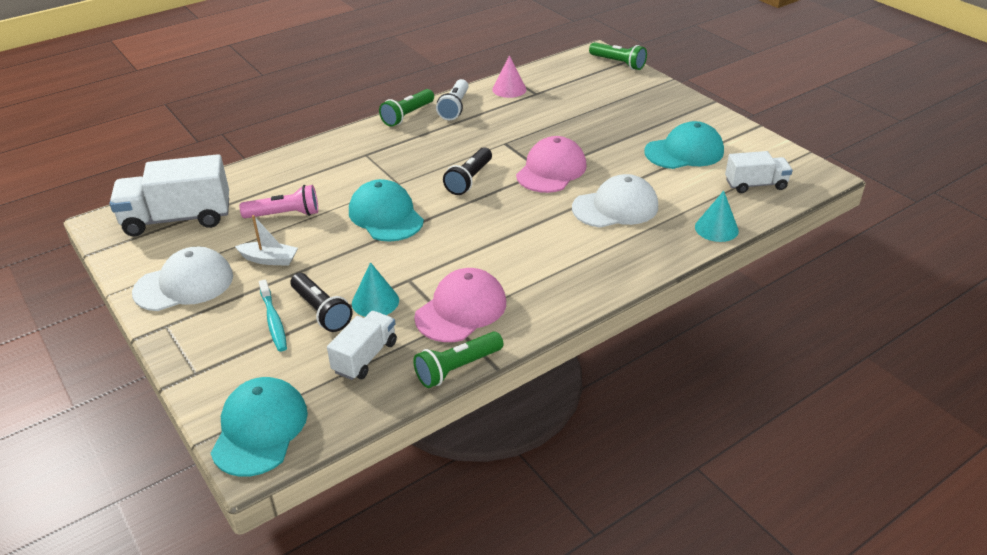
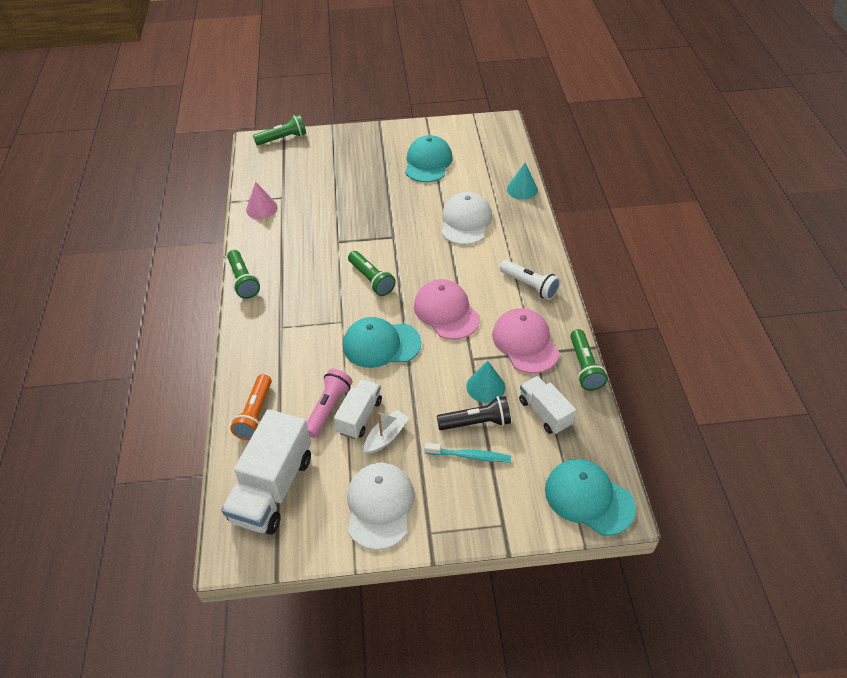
camera: 60 degrees left, 10 degrees up
(254, 180) = (255, 414): none -> orange flashlight
(454, 107) = (259, 249): white flashlight -> white flashlight (529, 286)
(469, 179) = (371, 280): black flashlight -> green flashlight
(551, 170) = (396, 232): pink cap -> pink cap (446, 312)
(755, 185) = (489, 151): white truck -> white truck (359, 416)

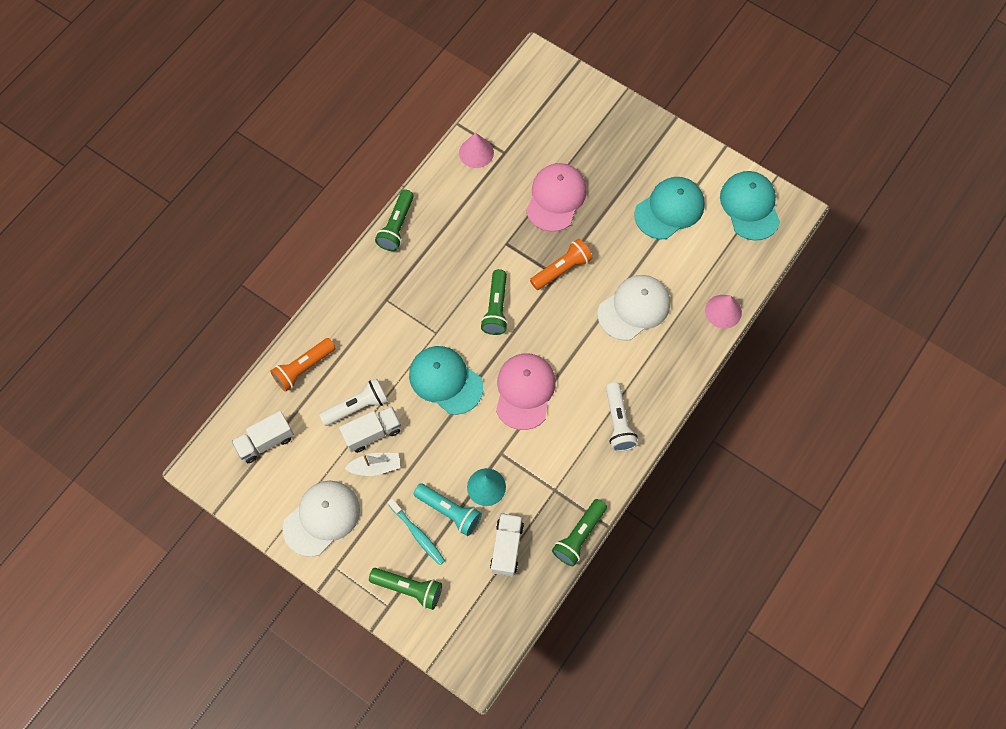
camera: 40 degrees right, 20 degrees up
(272, 488) = (265, 441): white truck -> white truck, size x0.58
(283, 138) = (566, 74): green flashlight -> green flashlight (408, 588)
(328, 408) = (357, 406): pink flashlight -> white flashlight
(393, 231) = (562, 269): none -> orange flashlight
(476, 422) = (449, 511): black flashlight -> turquoise flashlight
(522, 189) = (723, 311): turquoise cone -> pink cone
(525, 342) = (556, 474): pink cap -> pink cap (556, 198)
(588, 498) = (466, 640): turquoise cap -> turquoise cap (750, 206)

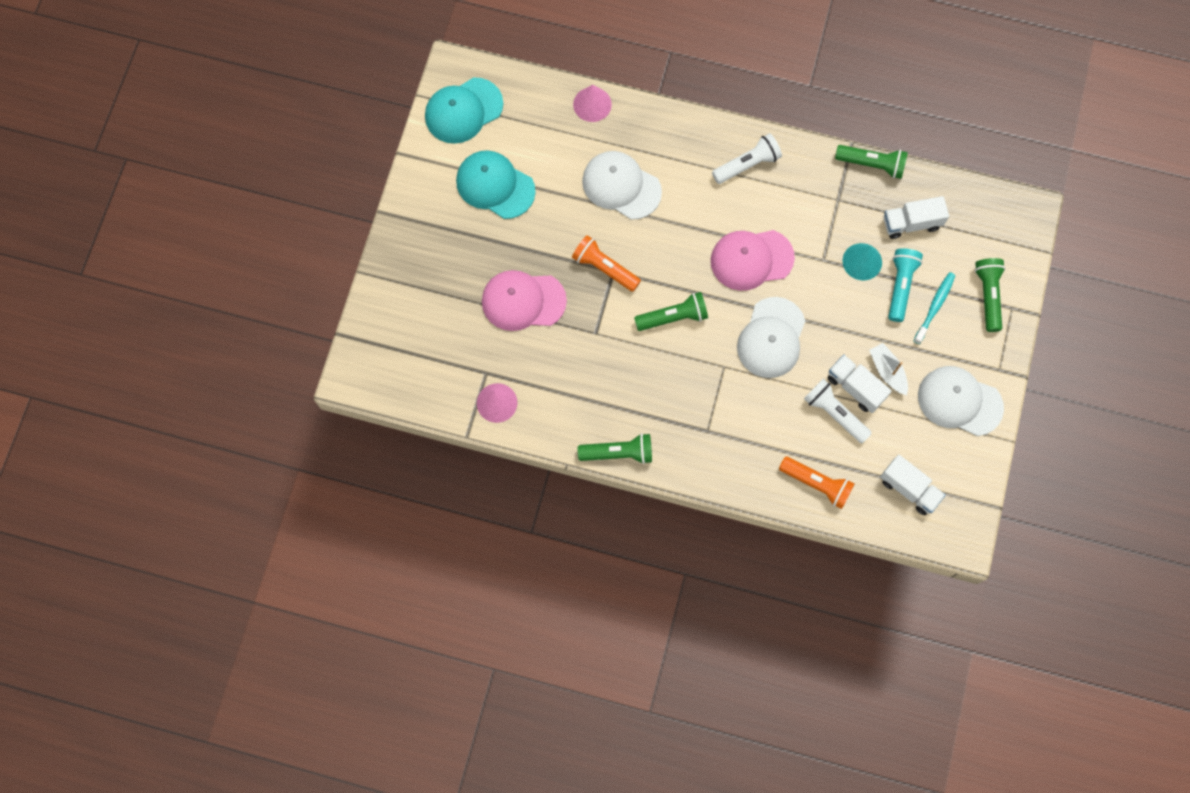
camera: 110 degrees left, 5 degrees up
(445, 380) = (771, 338): turquoise cap -> white cap

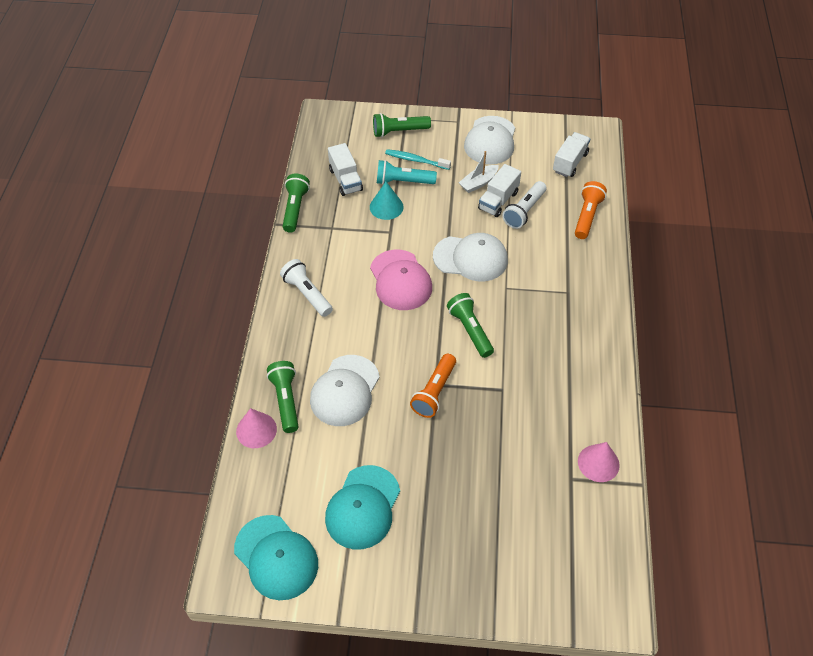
camera: 100 degrees left, 20 degrees down
(523, 301) = (486, 457): pink cap -> none
(618, 453) = (611, 354): green flashlight -> green flashlight (286, 400)

